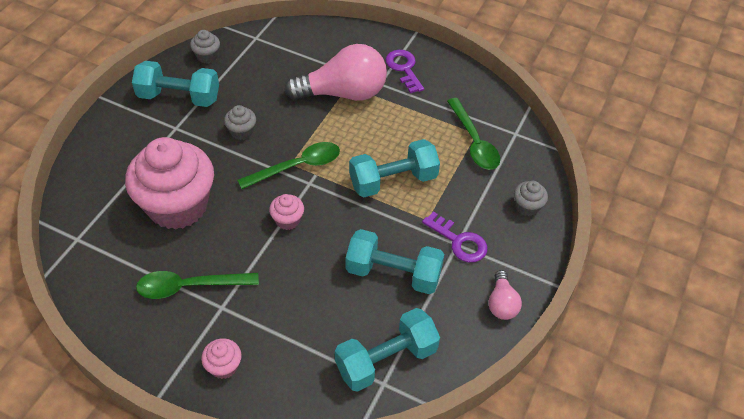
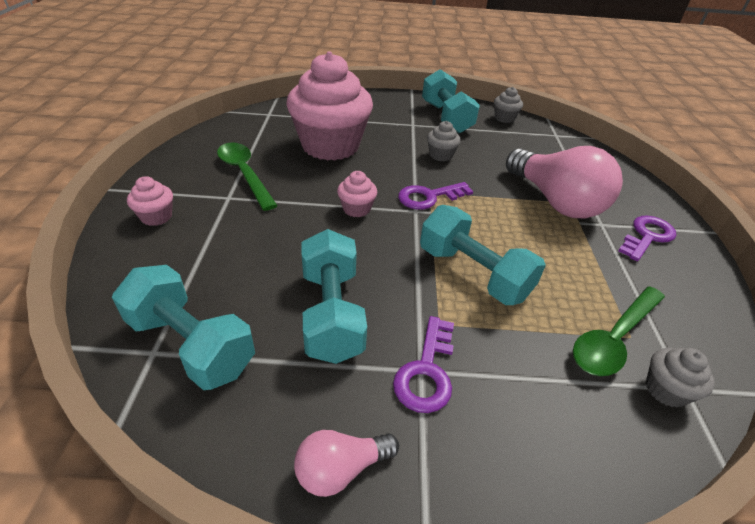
camera: 65 degrees right, 10 degrees down
(297, 167) = (429, 197): green spoon -> purple key
(527, 206) = (561, 451): grey cupcake -> grey cupcake (666, 390)

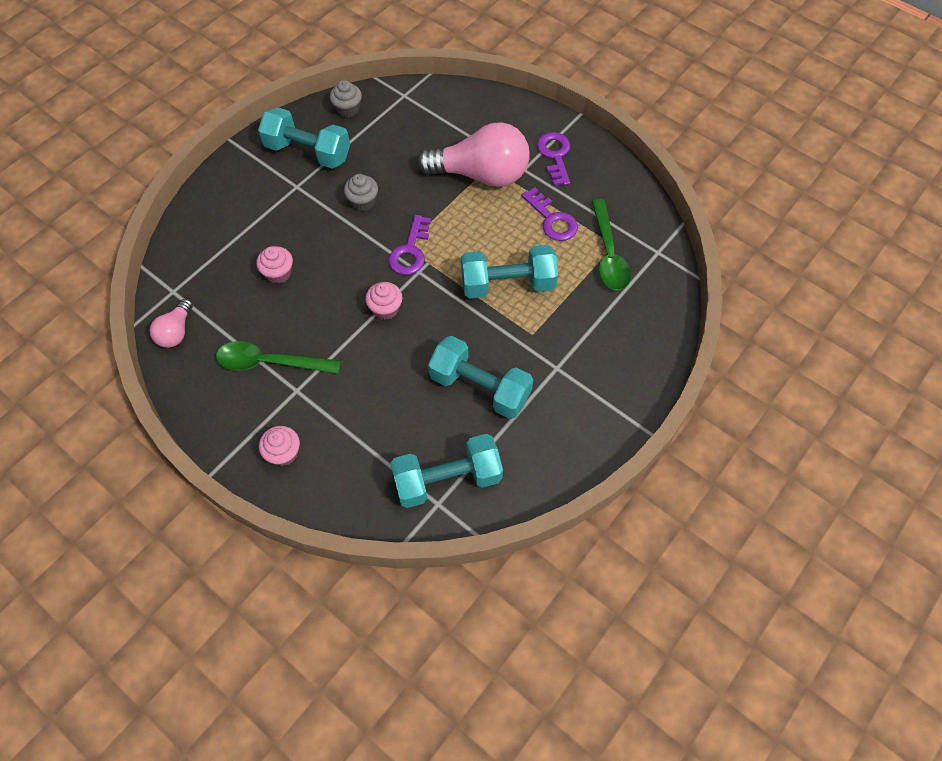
camera: 50 degrees left, 20 degrees up
(330, 146) = (278, 273): pink cupcake -> pink cupcake, size x0.41
(341, 469) = (586, 443): pink light bulb -> pink light bulb (176, 331)
(427, 371) = (559, 365): purple key -> purple key (552, 219)
(666, 390) = (652, 262): grey cupcake -> none

